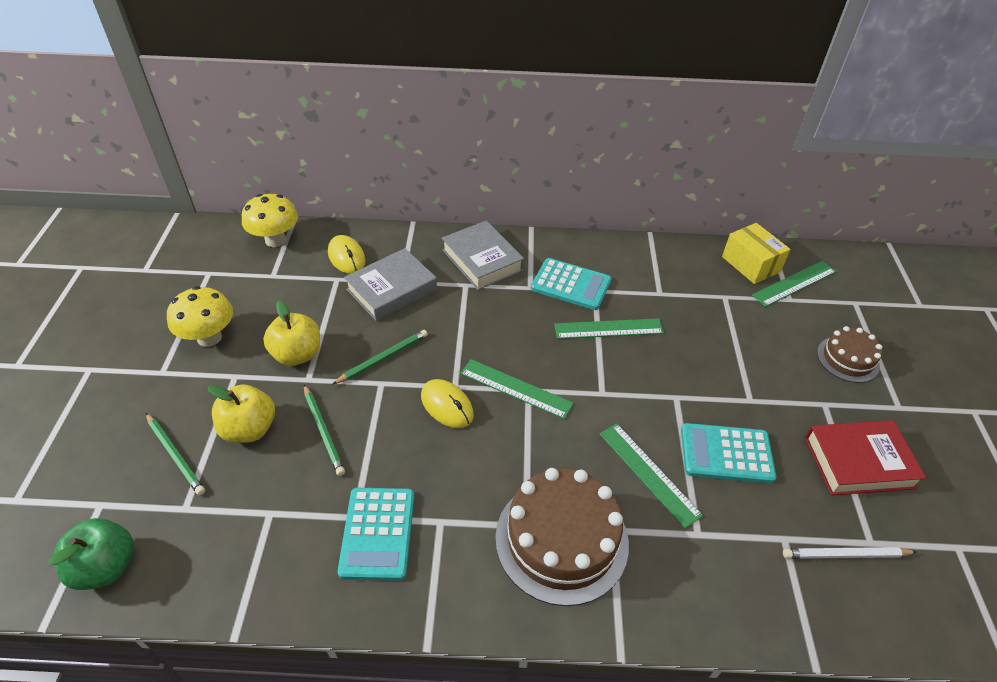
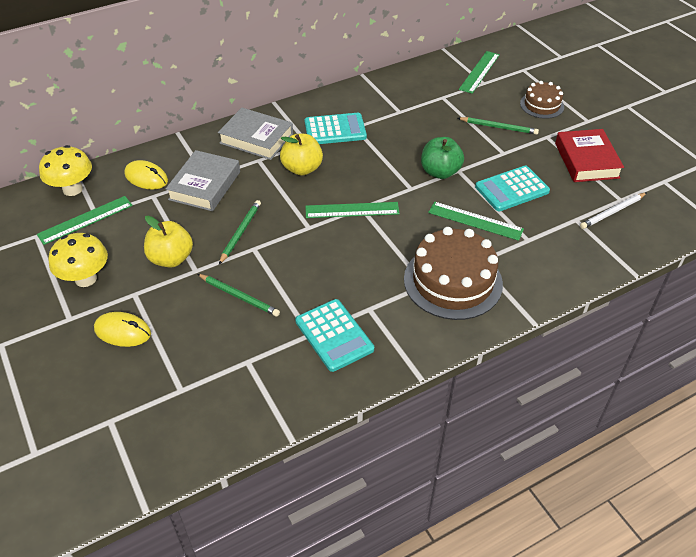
camera: 30 degrees left, 0 degrees up
(106, 567) = (156, 452): green apple -> green apple (440, 172)
(175, 455) = (139, 363): green pencil -> green pencil (499, 127)
(249, 429) = (181, 321): yellow apple -> yellow apple (302, 169)
(447, 406) = (314, 241): yellow mouse -> yellow mouse (122, 331)
(608, 329) = (383, 147): green ruler -> green ruler (85, 220)
(750, 264) = (444, 70): yellow box -> none
(858, 462) = (586, 160): red book -> red book turned 60 degrees counterclockwise

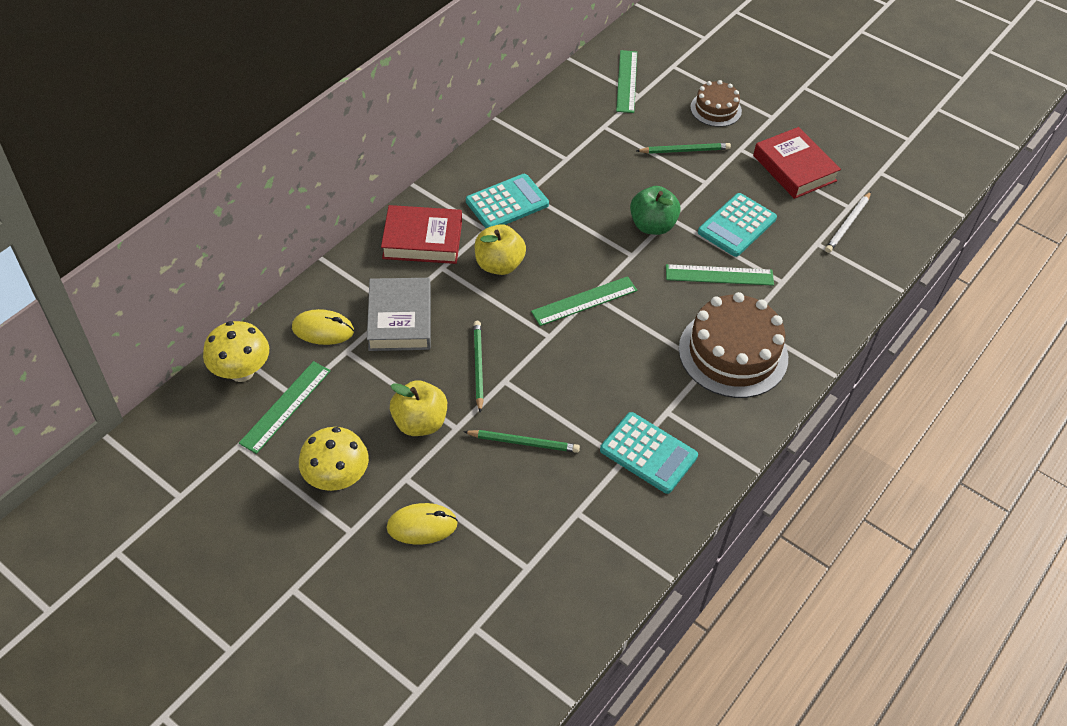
camera: 25 degrees left, 5 degrees up
(256, 138) = (422, 240): grey book -> red book

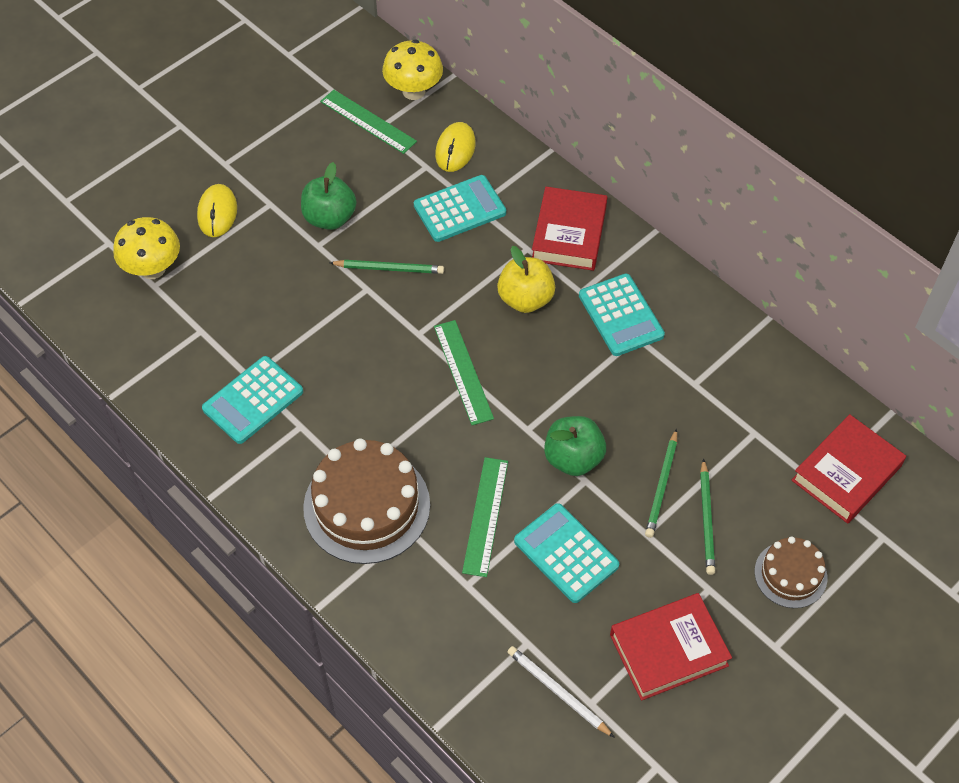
camera: 100 degrees right, 5 degrees up
(337, 478) = (281, 156): yellow mushroom -> yellow mushroom (153, 269)
(400, 319) = (460, 209): grey book -> turquoise calculator
(420, 422) = (329, 218): yellow apple -> green apple
(523, 442) = (289, 297): green pencil -> green pencil (662, 486)
(627, 81) = (846, 473): green ruler -> red book

